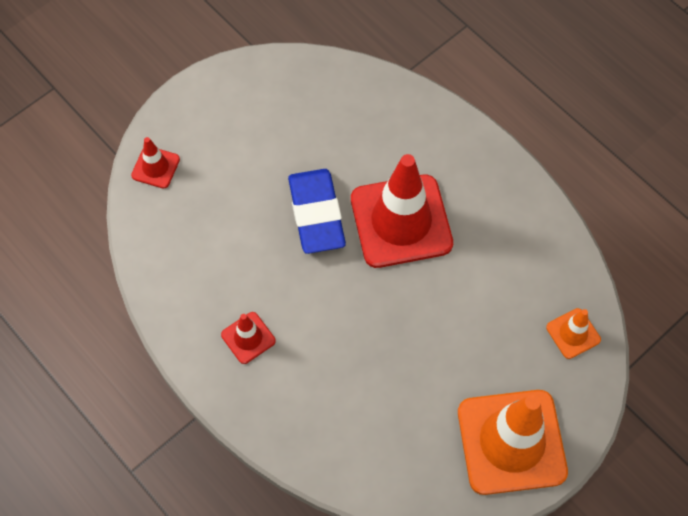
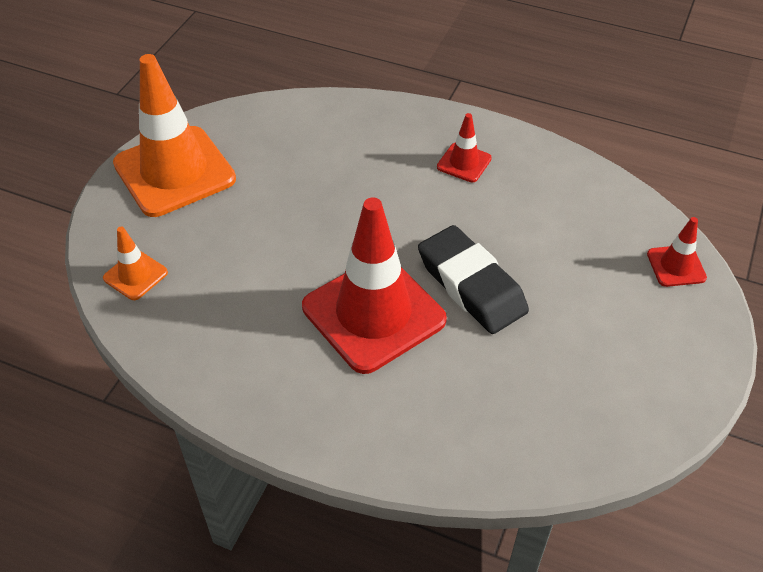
camera: 155 degrees right, 15 degrees down
(316, 214) = (471, 285): blue eraser -> black eraser

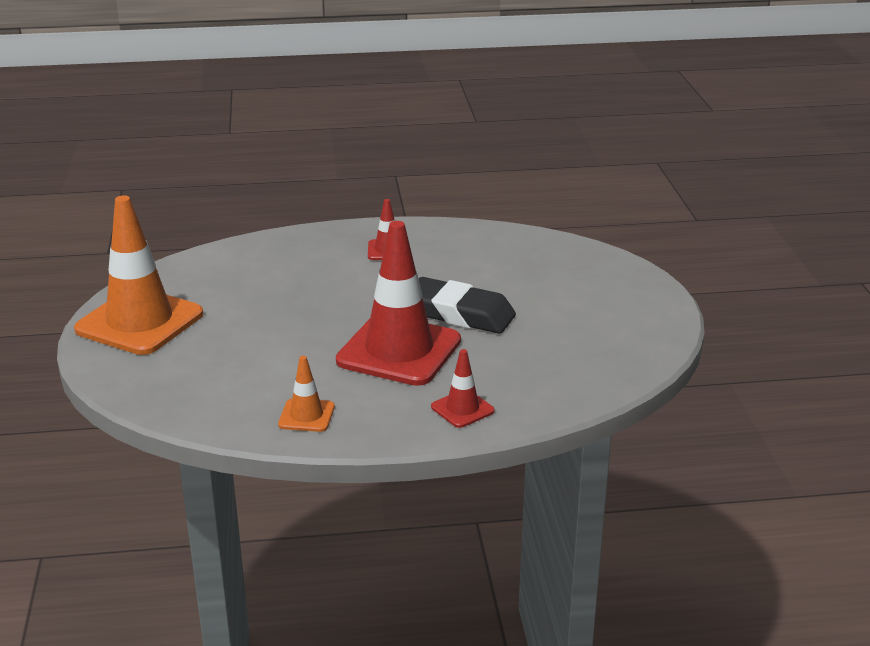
camera: 30 degrees left, 20 degrees down
(135, 275) = (170, 391): orange traffic cone -> orange traffic cone (306, 416)
(676, 266) = (596, 261): red traffic cone -> red traffic cone (462, 409)

